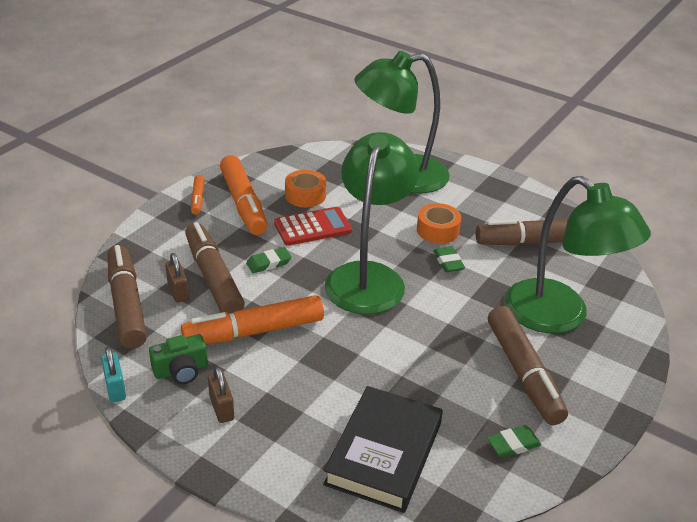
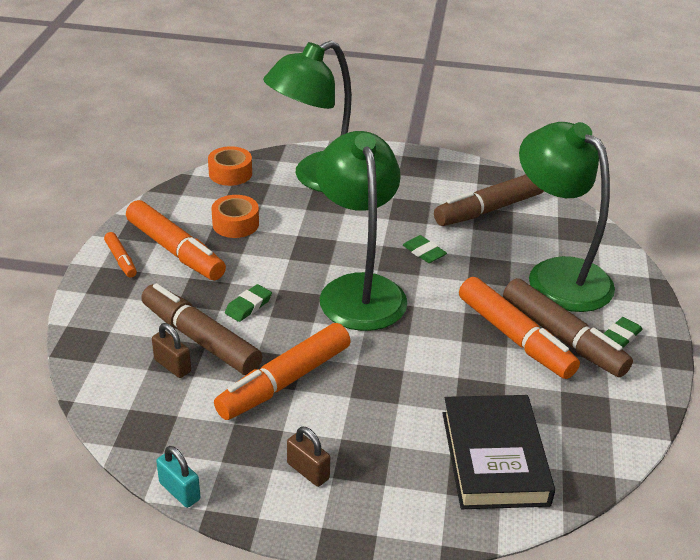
camera: 25 degrees left, 0 degrees up
(126, 304) = (125, 398): brown marker -> none
(181, 370) = (237, 447): green camera -> none
(312, 227) = (267, 255): red calculator -> none
(437, 230) = (392, 223): orange tape -> orange tape (230, 173)
(478, 358) = (514, 337): none -> orange marker
(513, 444) = (598, 407): green eraser -> green eraser (621, 336)
(559, 316) = (557, 275): green lamp -> green lamp turned 150 degrees counterclockwise

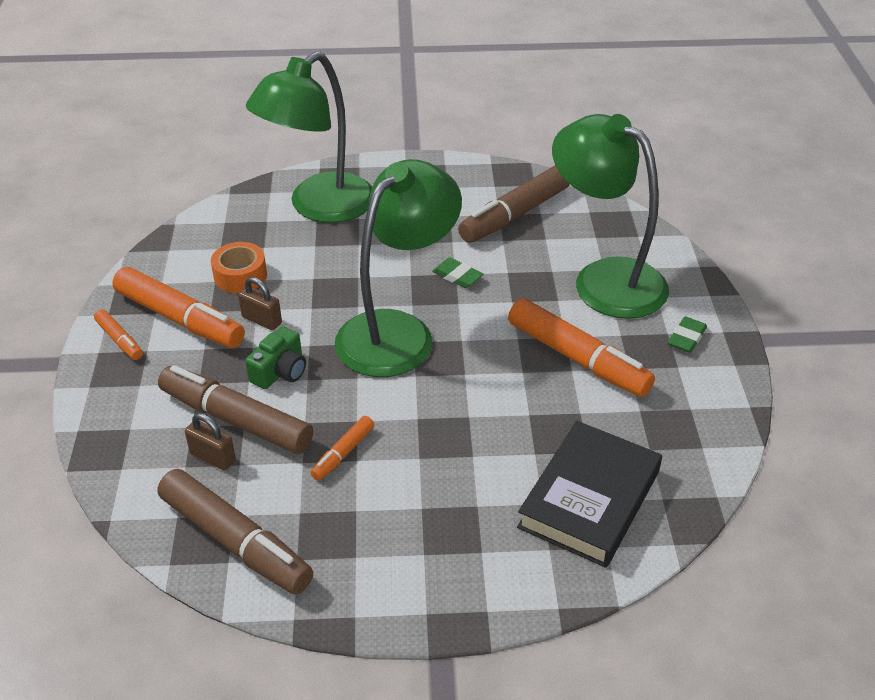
camera: 10 degrees left, 5 degrees up
(179, 491) = (259, 603): turquoise padlock -> none
(230, 173) = (219, 216): orange tape -> none
(248, 306) = (280, 371): green eraser -> green camera
(285, 381) = (343, 453): orange marker -> orange marker, size x0.49
(308, 471) = (395, 552): brown padlock -> brown padlock (262, 320)
(359, 290) = (397, 331): green lamp -> green lamp turned 60 degrees clockwise
(494, 458) = (589, 499): black book -> black book turned 45 degrees clockwise
(562, 337) = (627, 350): brown marker -> brown marker (235, 541)

